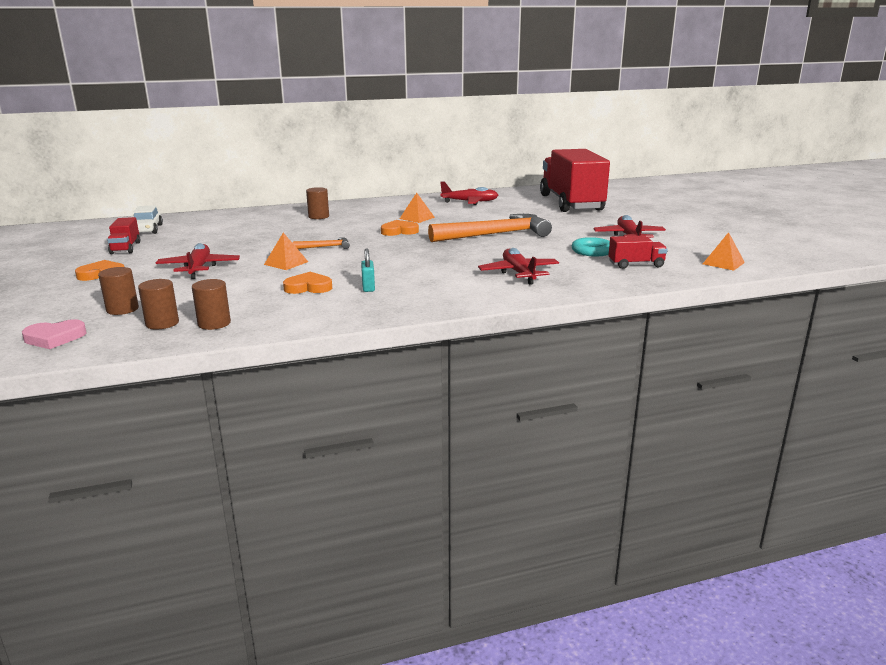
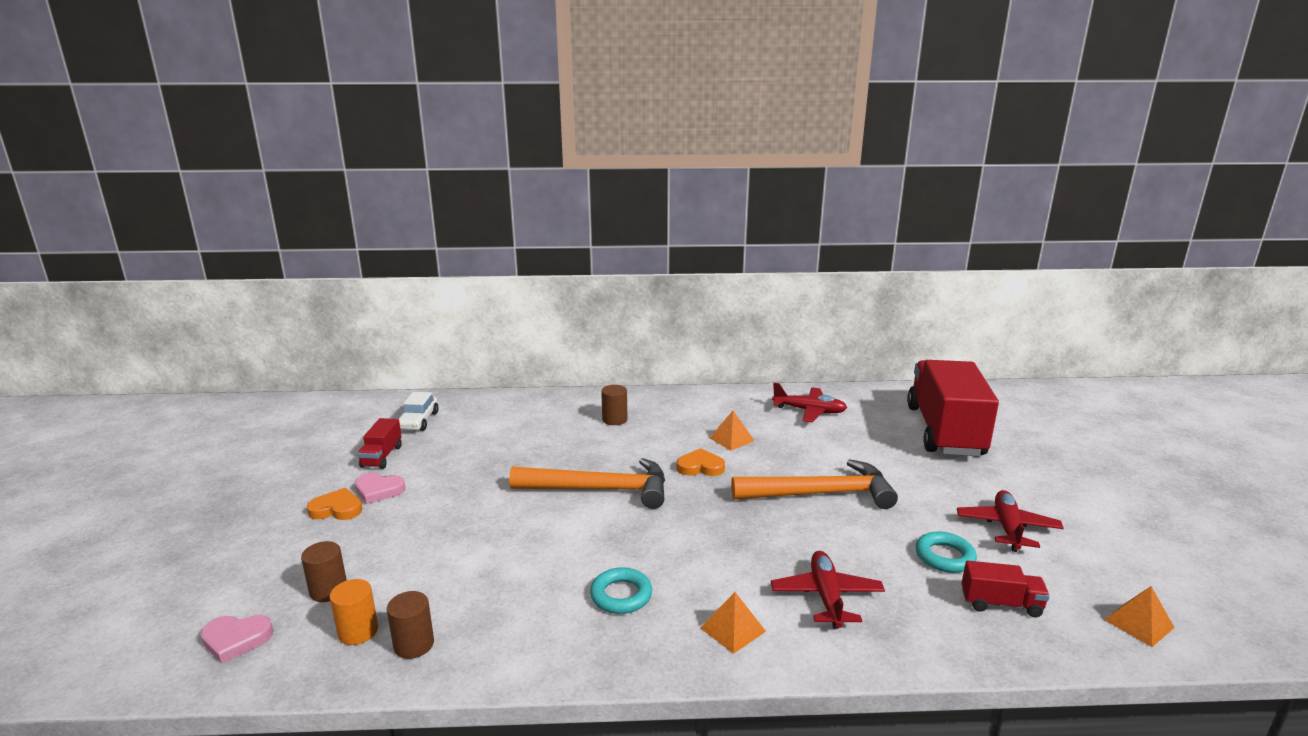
camera: 15 degrees right, 0 degrees up
(134, 263) = (378, 490): none -> pink heart
(162, 323) = (358, 631): brown cylinder -> orange cylinder
(199, 268) = (442, 514): red plane -> none
(286, 263) = (543, 519): orange pyramid -> orange pyramid (733, 629)
(308, 287) = (549, 581): orange heart -> none
(325, 247) = (600, 490): orange hammer -> orange hammer, size x2.26
(368, 287) = (621, 595): turquoise padlock -> turquoise ring

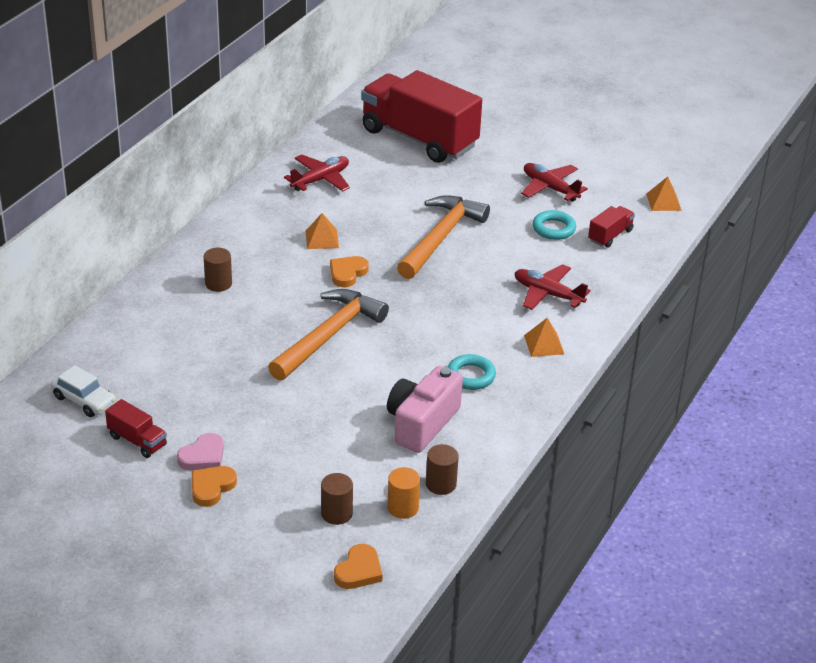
camera: 60 degrees left, 15 degrees up
(236, 640) = (359, 571): pink heart -> orange heart
(511, 591) = (421, 423): none -> pink camera

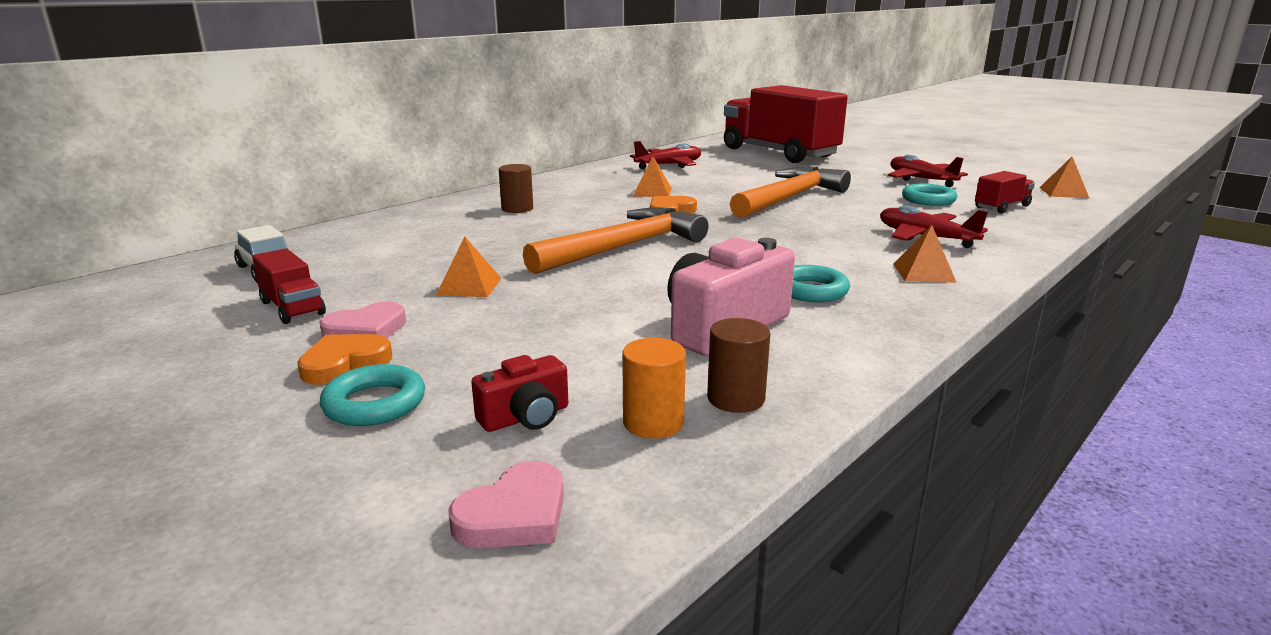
camera: 15 degrees right, 15 degrees down
(241, 401) = (469, 286): none -> orange pyramid
(251, 515) = (374, 403): none -> turquoise ring
(336, 513) = (526, 417): brown cylinder -> red camera
(359, 571) = (514, 515): orange heart -> pink heart

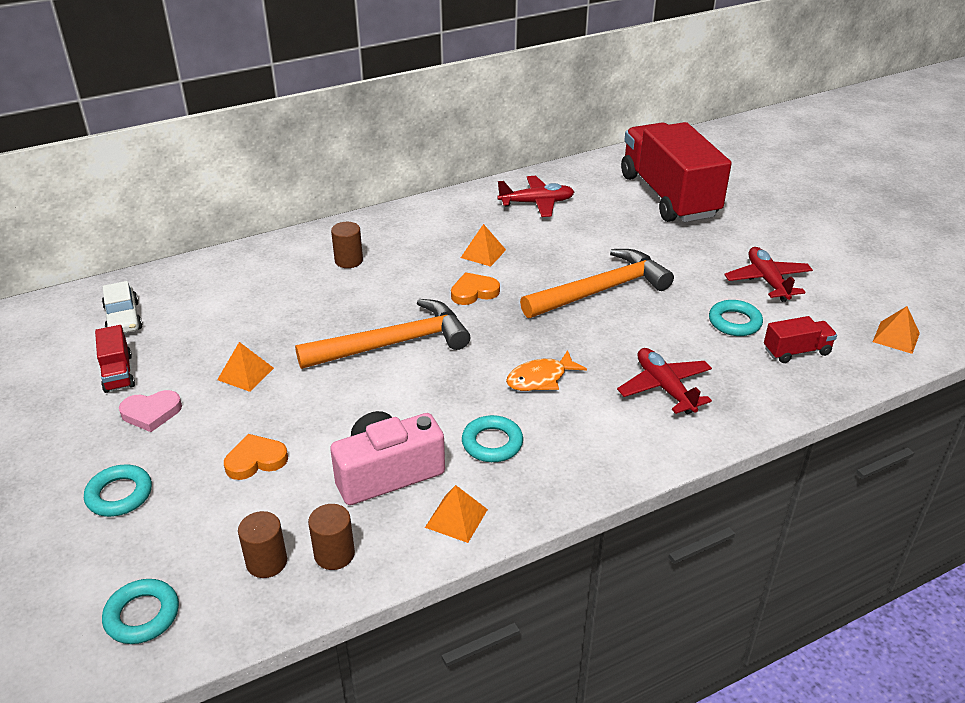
camera: 20 degrees right, 15 degrees up
(344, 363) = (121, 448): orange heart -> orange heart (256, 460)
(514, 515) = (142, 615): pink heart -> turquoise ring
(526, 417) = (196, 534): red camera -> none
(653, 422) = (266, 562): orange cylinder -> brown cylinder
(803, 247) = (540, 378): none -> orange fish
(923, 273) = (608, 442): orange pyramid -> orange pyramid (456, 518)

